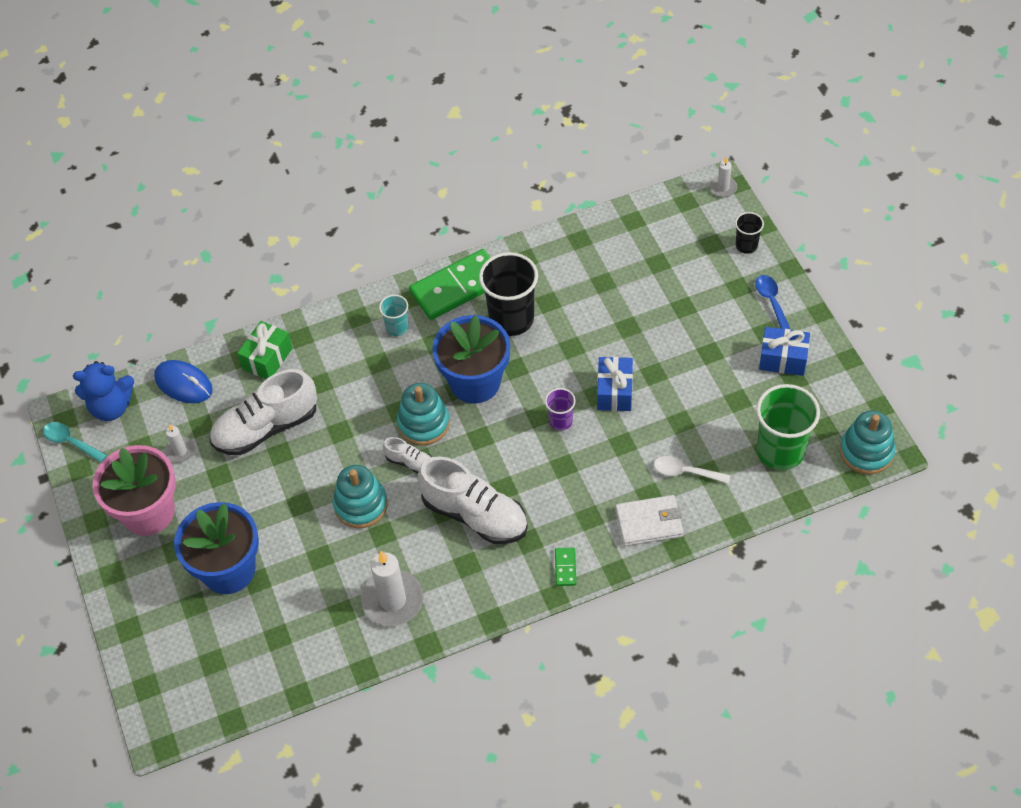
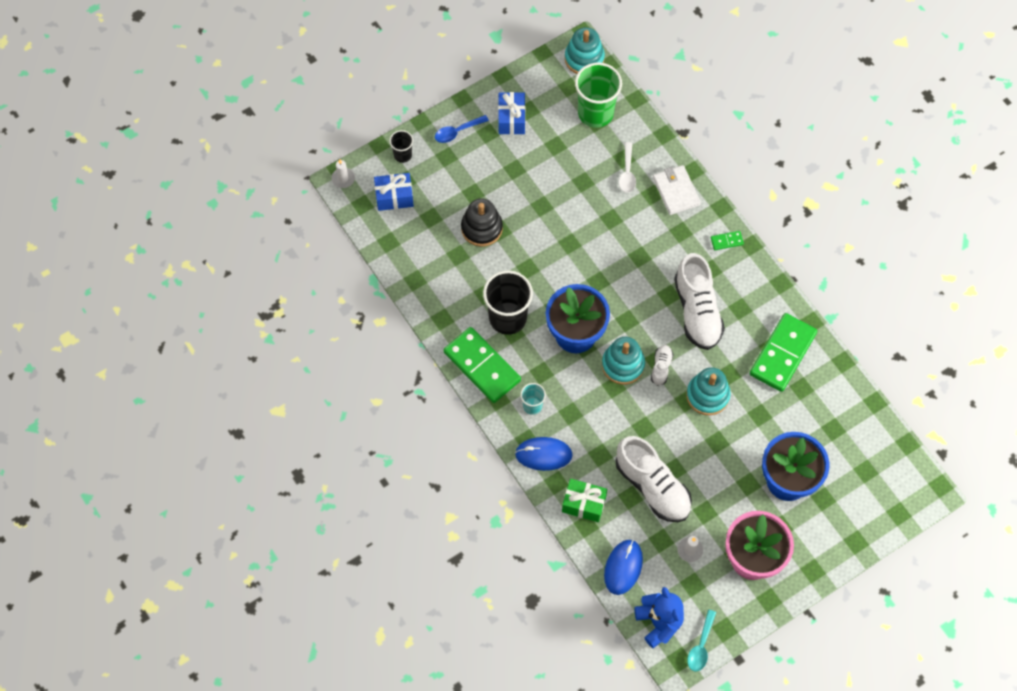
camera: 105 degrees left, 10 degrees up
(336, 330) = (543, 454): none -> blue mouse
(393, 600) = (783, 354): white candle -> green domino
(475, 515) = (697, 311): white shoe -> white shoe turned 150 degrees clockwise
(560, 421) = (600, 265): purple cup -> none
(615, 392) = (564, 231): blue gift -> blue gift (394, 197)
(634, 309) = (481, 228): none -> black stacking toy

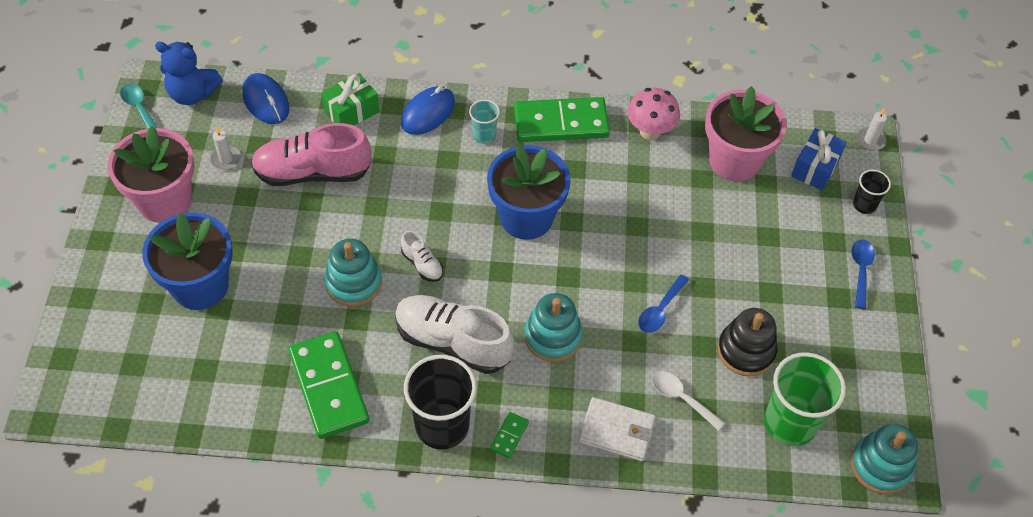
camera: 125 degrees right, 10 degrees down
(427, 245) = (734, 160): none -> pink flower pot
(443, 308) = (650, 131): none -> pink mushroom
(481, 228) = (718, 217): black stacking toy -> black stacking toy (746, 351)
(508, 318) = (594, 174): black cup -> black cup (442, 426)
(511, 119) = (842, 332): blue gift -> none
(578, 218) = (660, 310): none -> blue spoon
(623, 365) = (456, 234): turquoise stacking toy -> turquoise stacking toy (553, 336)
(652, 486) = (313, 172): white shoe -> pink shoe

